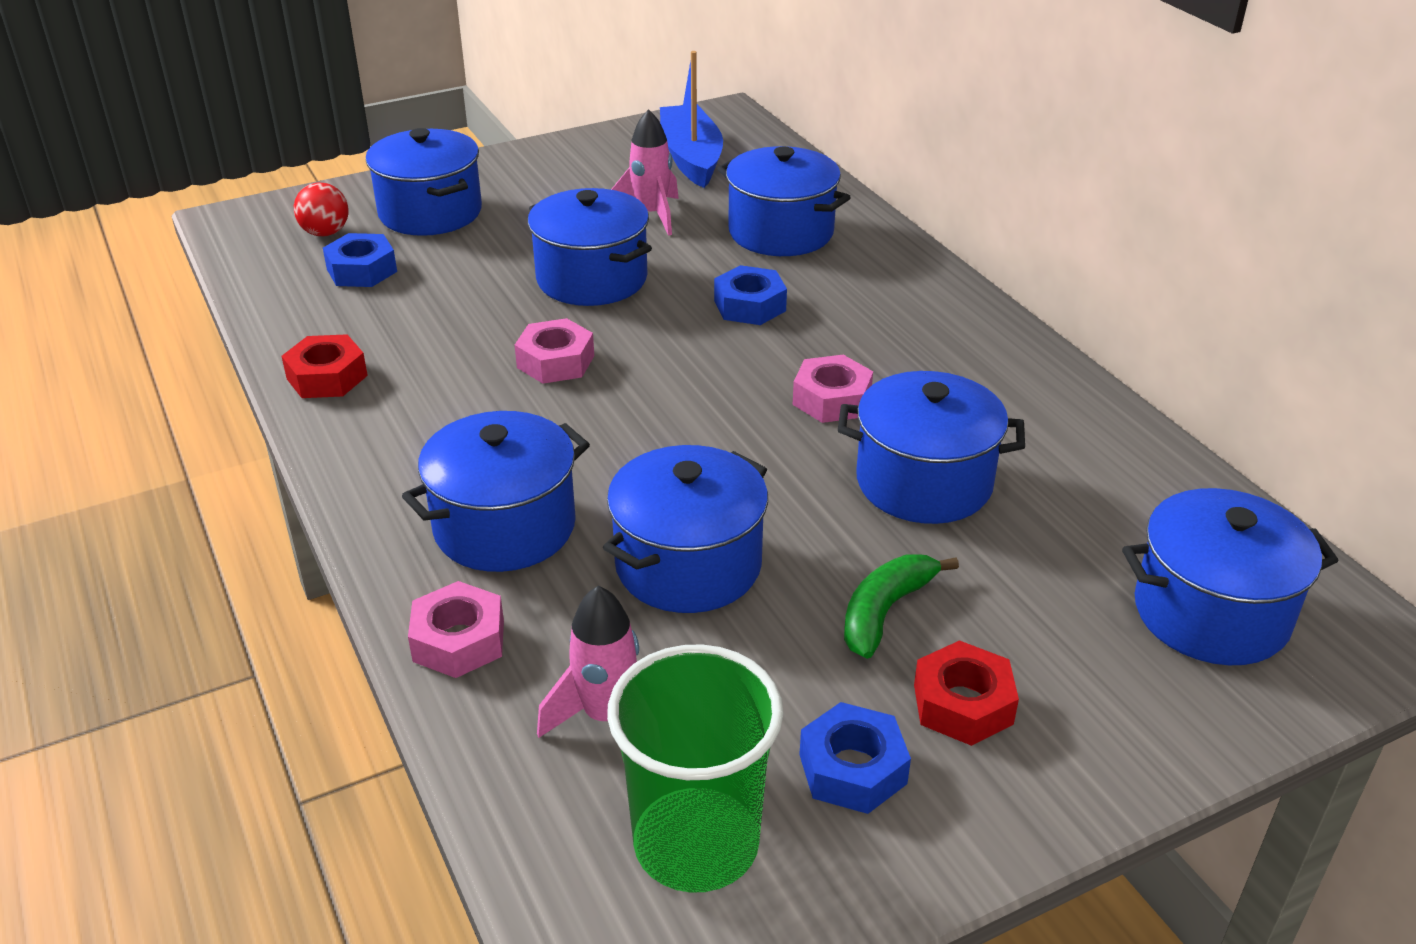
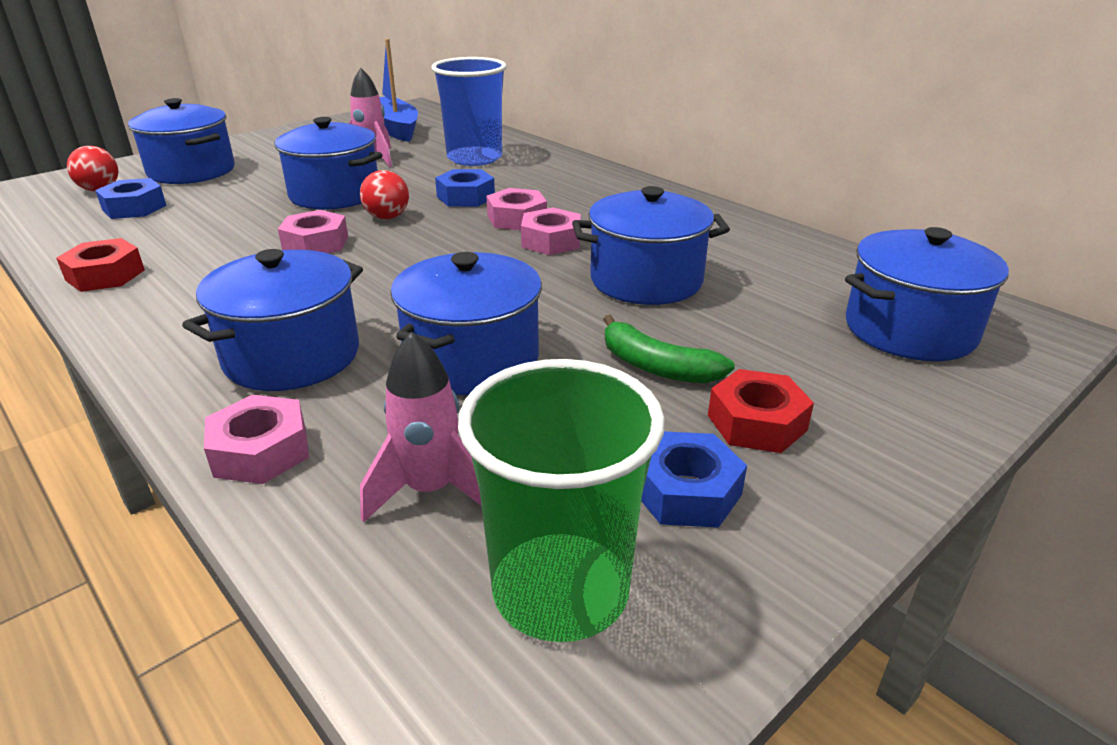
camera: 15 degrees left, 5 degrees down
(646, 329) = (387, 217): none -> red ball
(781, 232) = (474, 158): blue pot -> blue cup
(801, 354) = (517, 218): none -> pink nut
(885, 611) = (656, 367): green banana -> green banana turned 75 degrees counterclockwise

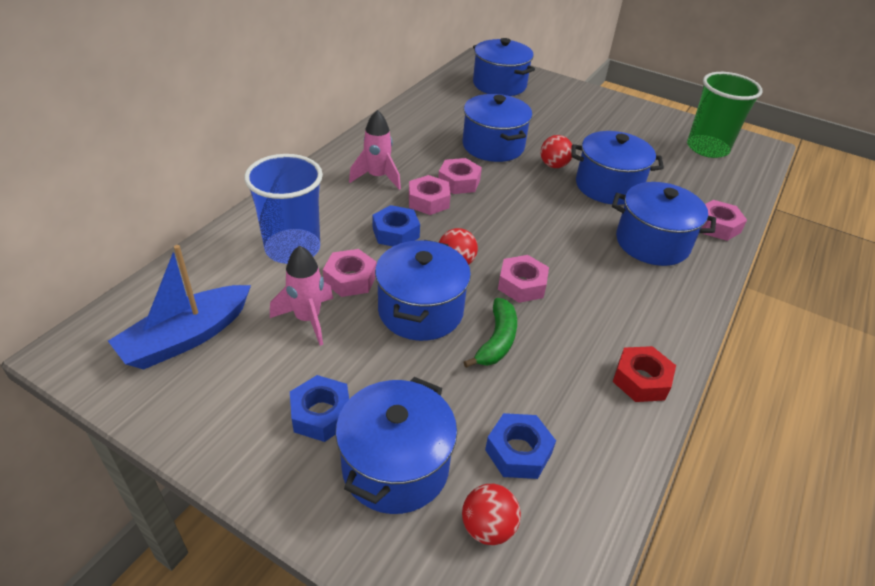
camera: 110 degrees left, 10 degrees up
(409, 174) = (350, 279): none -> pink nut
(431, 491) = (694, 179): pink rocket -> pink rocket (377, 177)
(565, 321) = (553, 165): none -> red ball
(656, 367) = (574, 139): green banana -> green banana (497, 340)
(686, 491) = (645, 130): blue nut -> blue nut (321, 414)
(756, 423) = (595, 118): red nut -> none

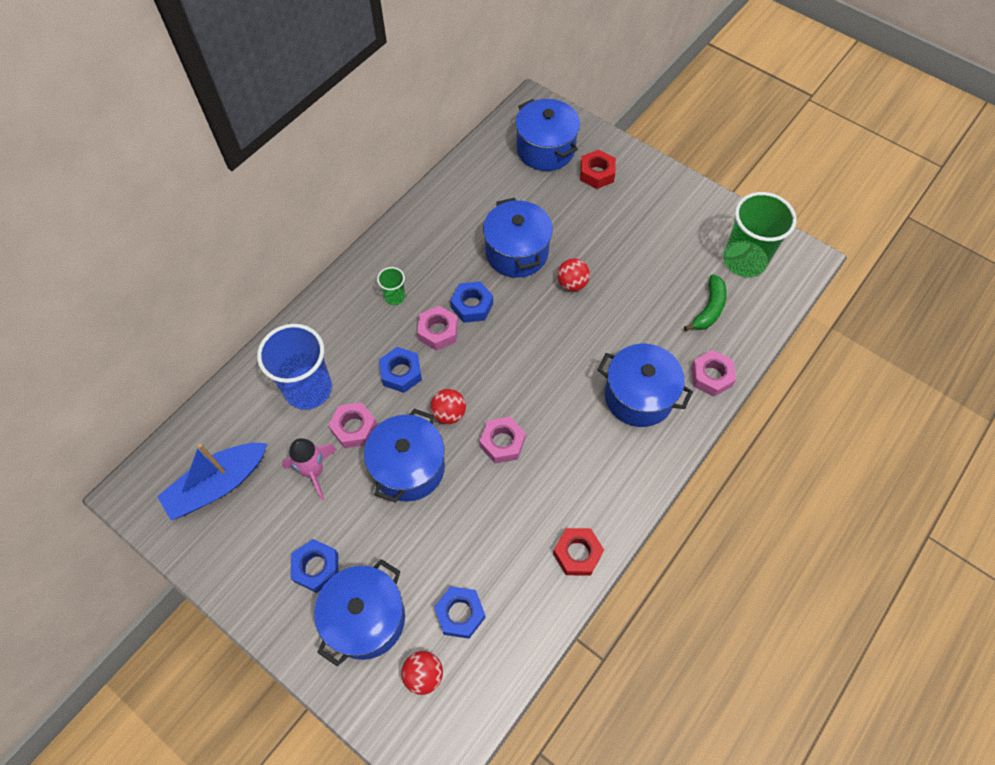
camera: 10 degrees right, 20 degrees up
(377, 177) = (394, 297): pink rocket -> green cup
(459, 182) = (472, 305): pink nut -> blue nut
(497, 340) = (467, 504): green banana -> green banana (709, 309)
(550, 98) = (596, 173): none -> red nut
(608, 186) = (619, 316): blue pot -> none

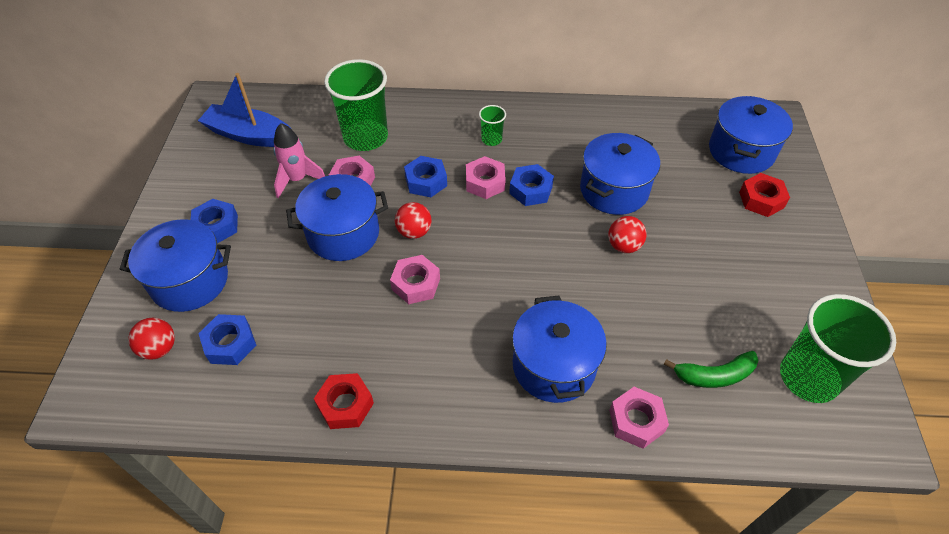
camera: 55 degrees right, 10 degrees down
(308, 389) = (365, 137): blue cup -> green cup

